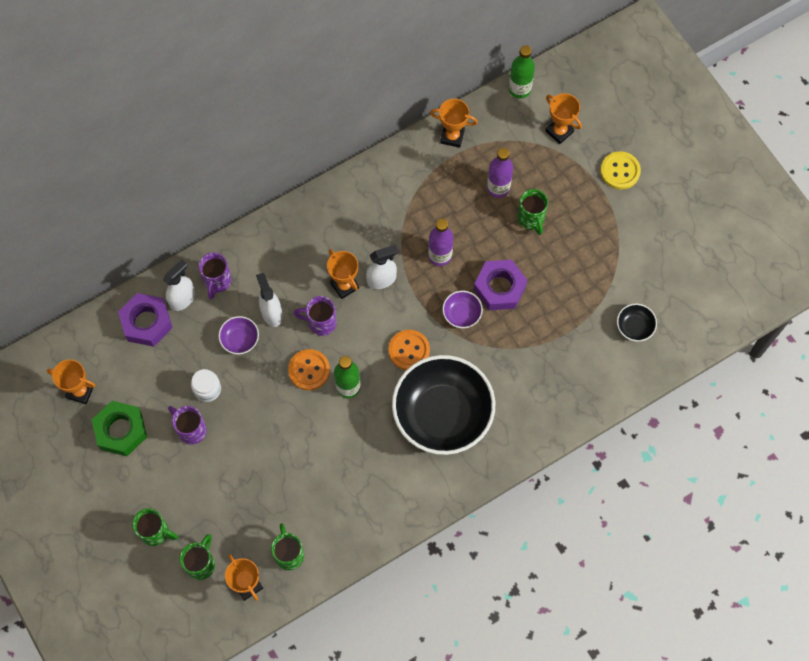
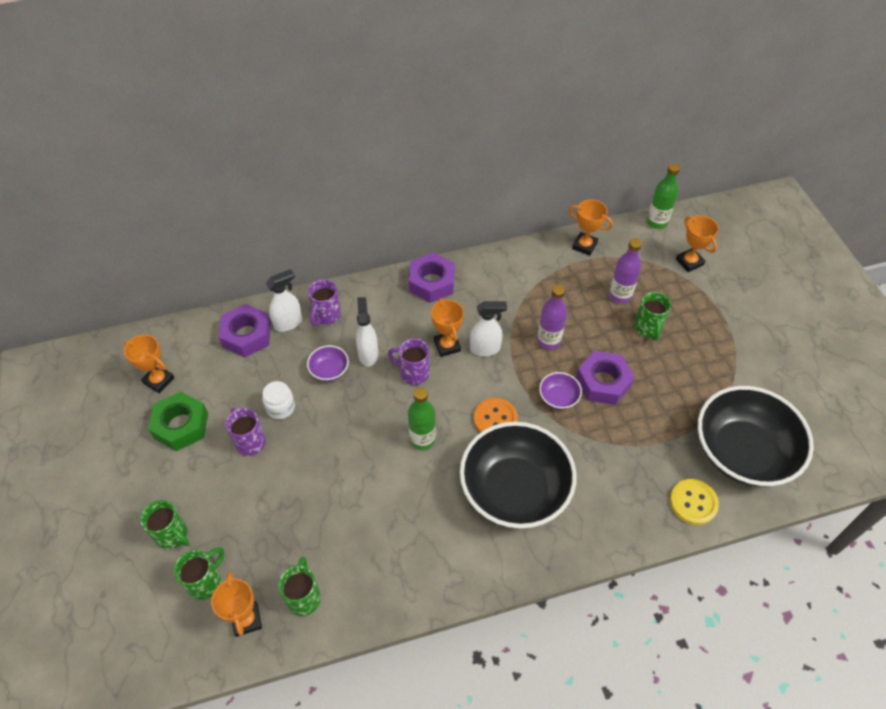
camera: 15 degrees right, 15 degrees down
(309, 370) = (387, 414): orange button -> none
(310, 218) = (432, 282): none -> purple nut
(620, 171) = (745, 306): yellow button -> yellow button (693, 502)
(634, 327) = (742, 452): black bowl -> black bowl, size x2.48

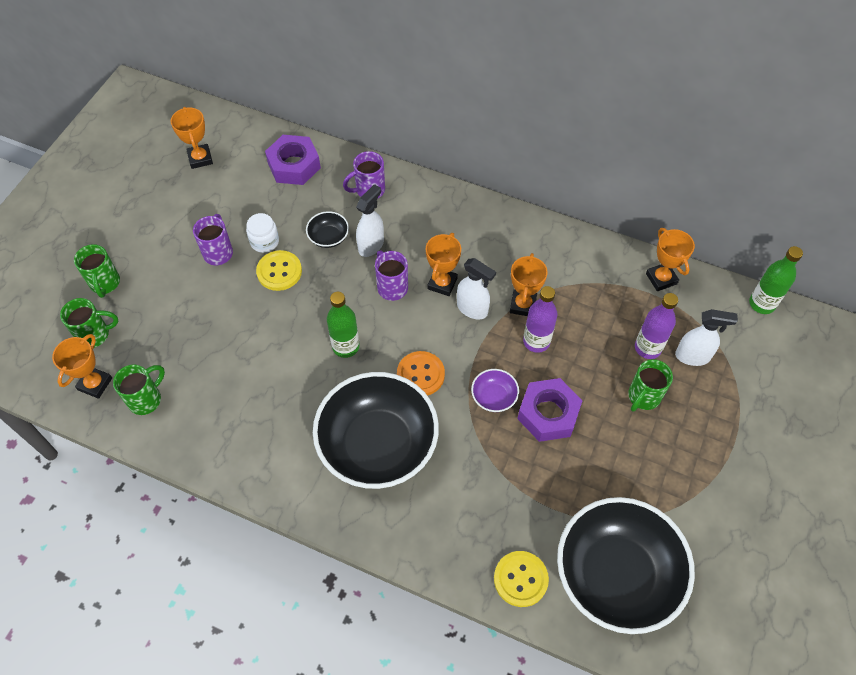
camera: 40 degrees right, 5 degrees up
(181, 425) = (183, 205): green nut -> none
(288, 323) = (334, 176): white spray bottle -> white spray bottle (692, 356)
(315, 421) = (279, 271): none -> yellow button
(329, 370) = (328, 237): purple bowl -> black bowl
(432, 282) = (484, 220): purple nut -> none
(689, 262) = (755, 365): orange trophy -> orange trophy (522, 305)

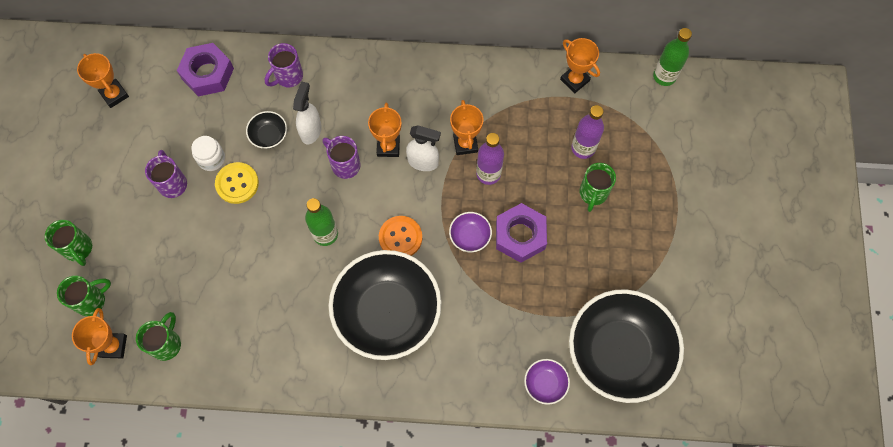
camera: 20 degrees left, 10 degrees up
(520, 579) = (545, 383): yellow button -> purple bowl
(692, 356) = (622, 143): white spray bottle -> none

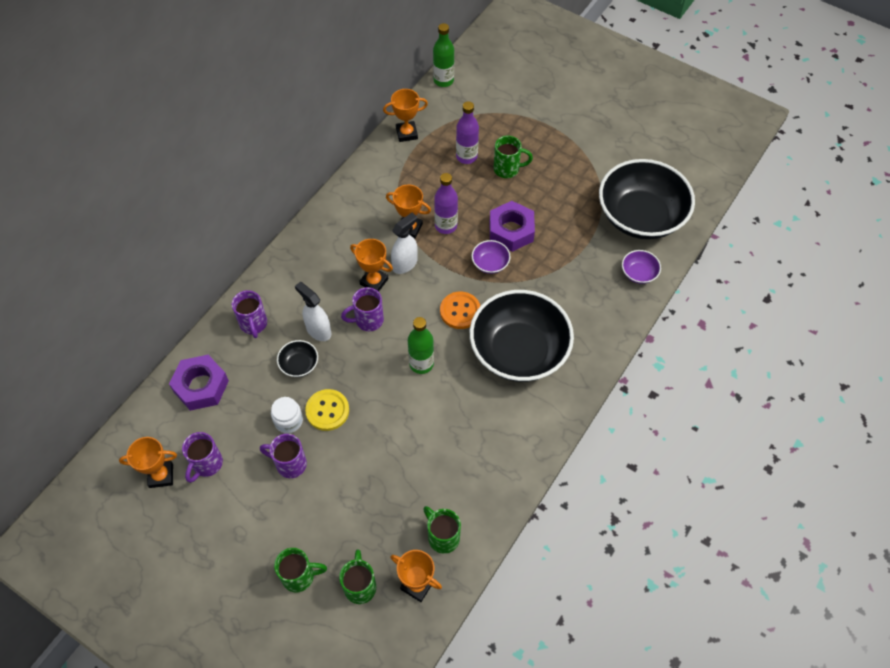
camera: 60 degrees left, 10 degrees down
(140, 121) = (207, 464): none -> purple mug
(593, 193) = (507, 169): green mug -> green mug turned 45 degrees counterclockwise

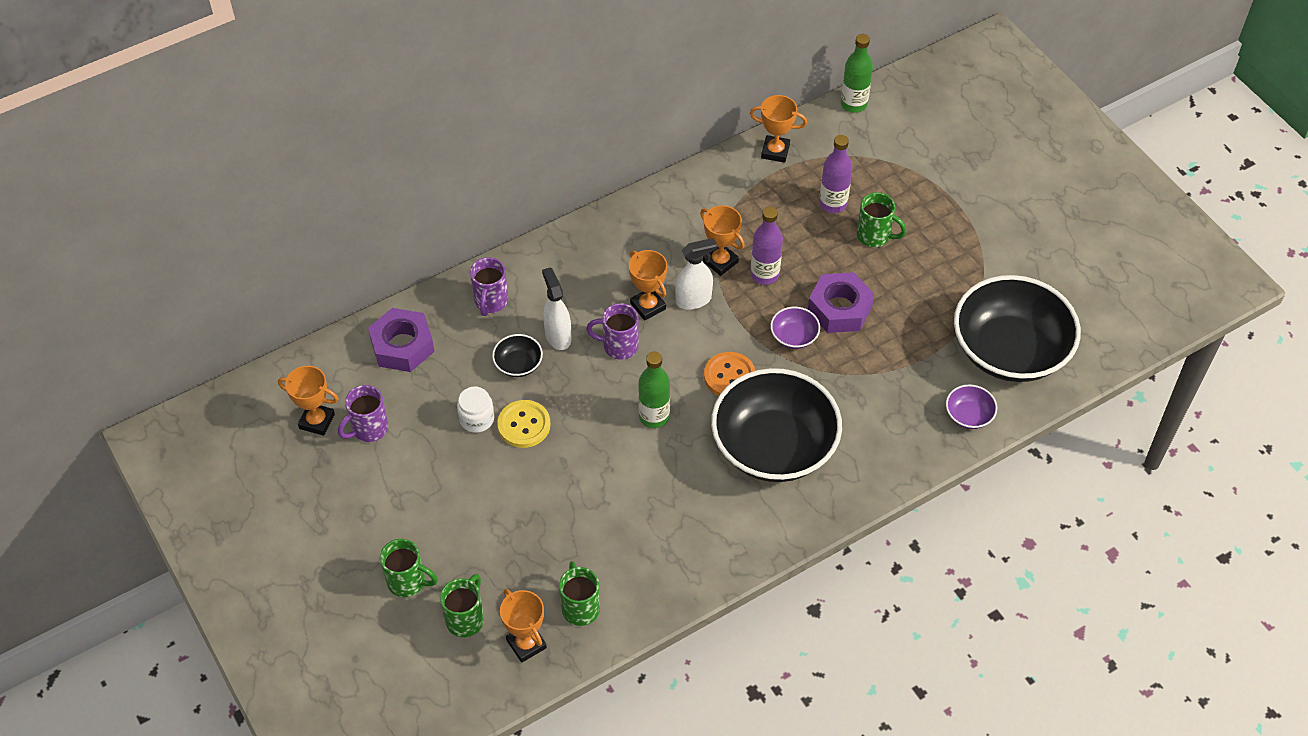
camera: 25 degrees right, 5 degrees down
(290, 464) = (455, 464): purple mug -> none

